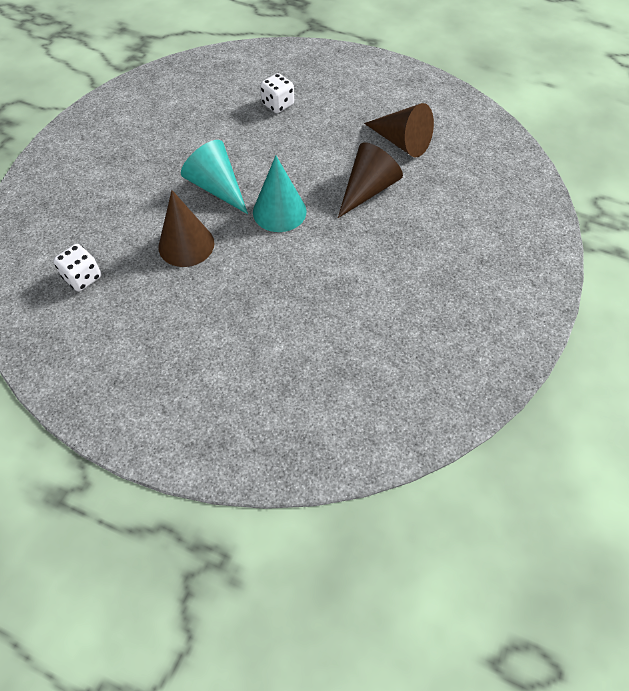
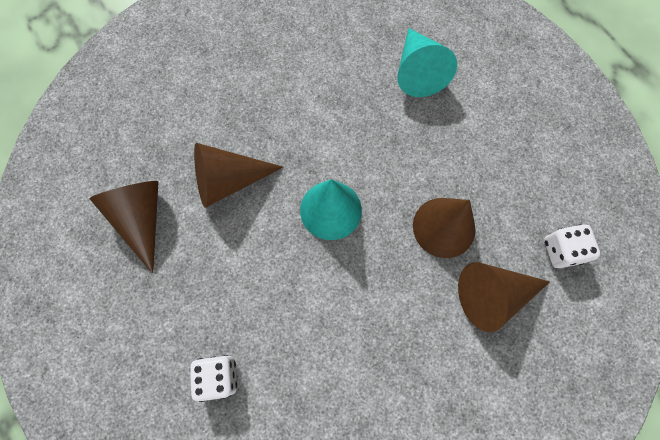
camera: 145 degrees left, 15 degrees up
(126, 223) = (492, 295): none -> brown cone
(217, 187) = (372, 284): turquoise cone -> turquoise cone (418, 71)

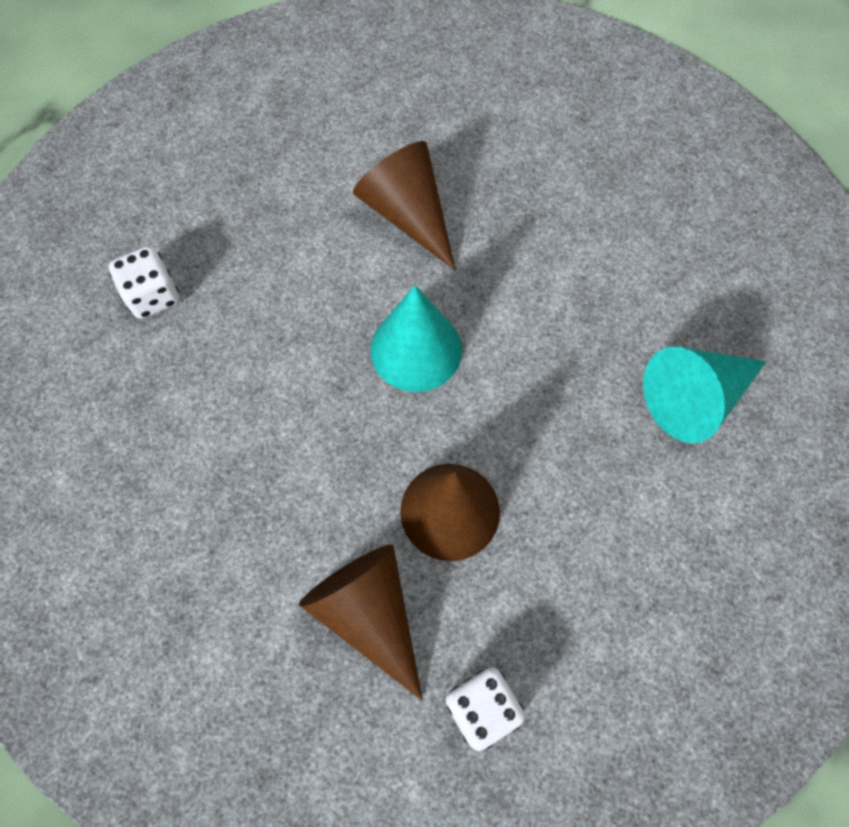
camera: 70 degrees right, 5 degrees down
(141, 218) = (320, 142): brown cone -> none

